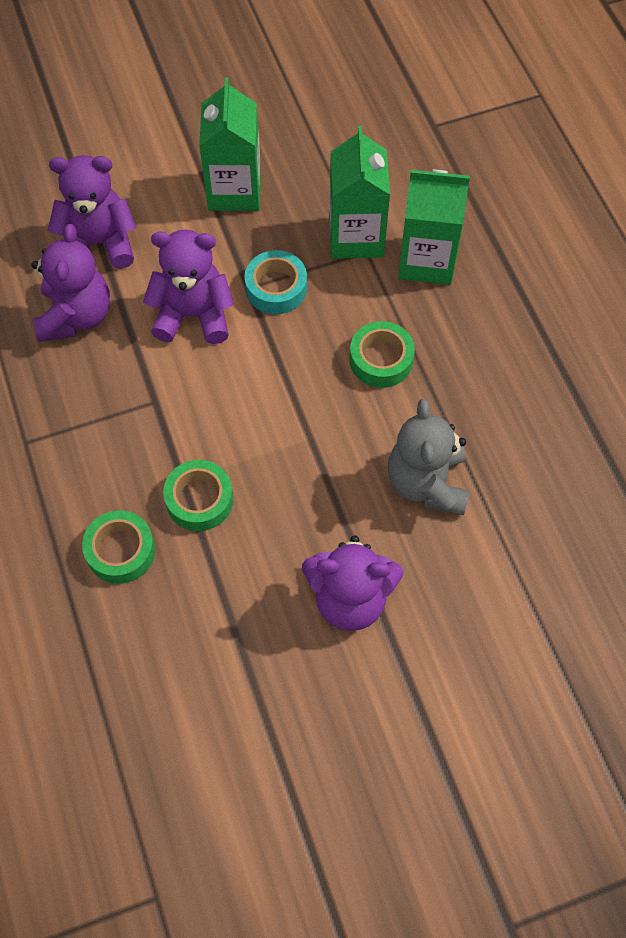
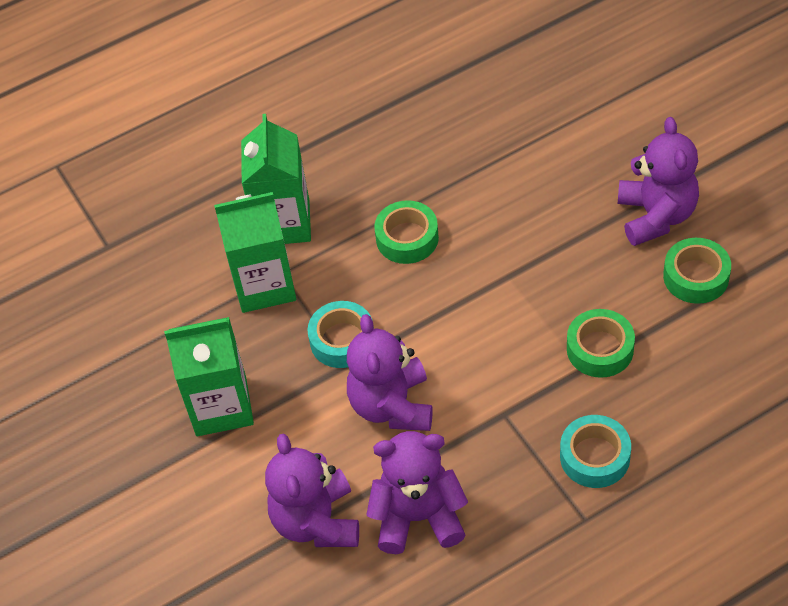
camera: 95 degrees left, 10 degrees down
(84, 465) = (594, 457): none -> turquoise tape
(120, 551) = (674, 400): green tape -> green tape (696, 276)
(427, 483) = (527, 182): grey teddy bear -> none

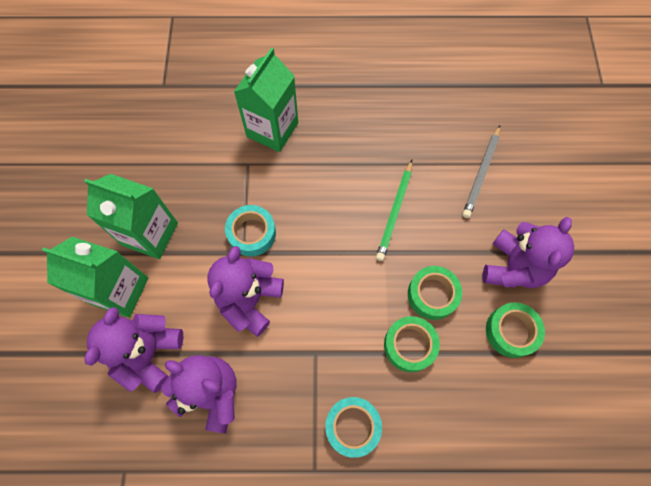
camera: 25 degrees right, 15 degrees up
(264, 285) = (232, 166): green carton -> green carton (120, 291)
(407, 238) = (339, 185): green tape -> green tape (432, 294)
(489, 231) = (395, 212): none -> green pencil
(557, 142) = (481, 173): none -> grey pencil

